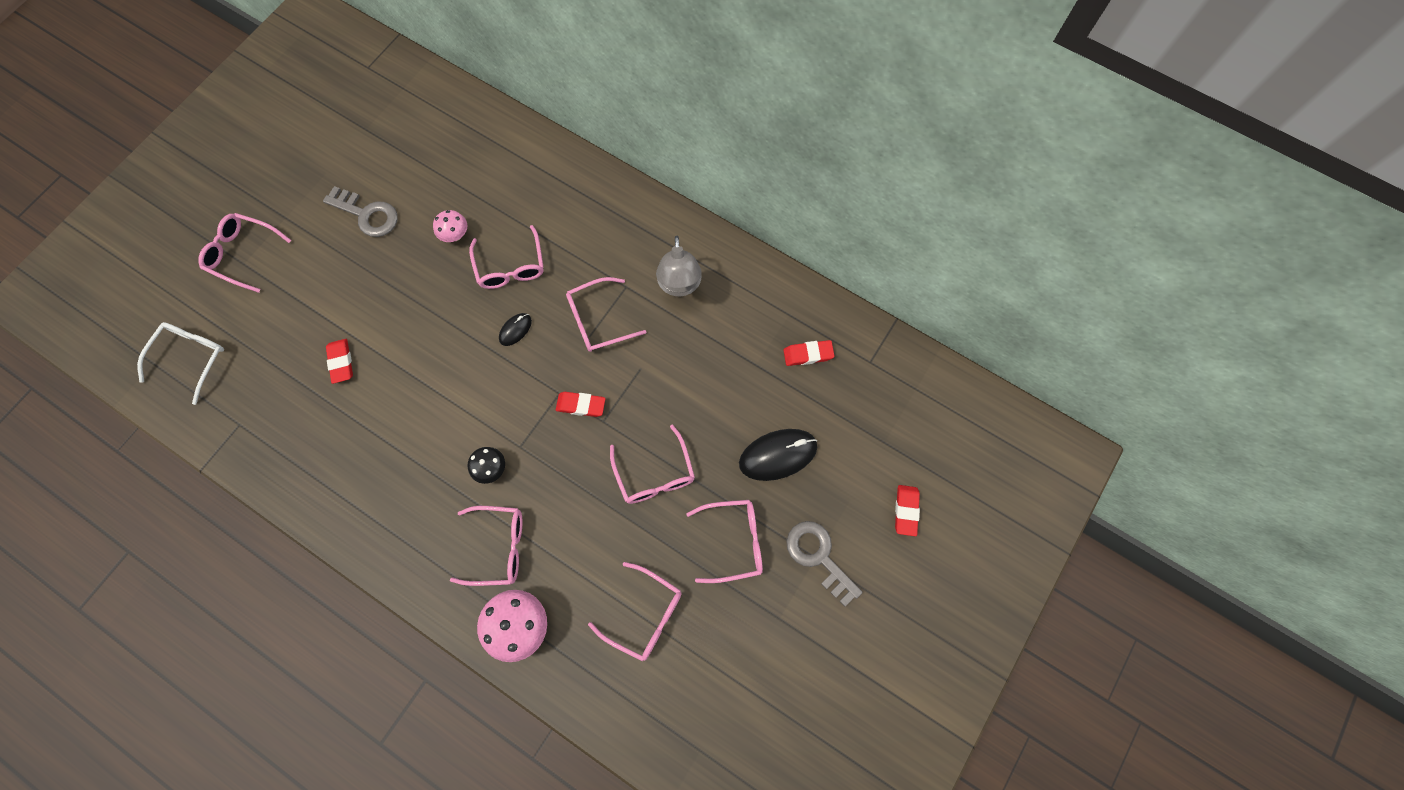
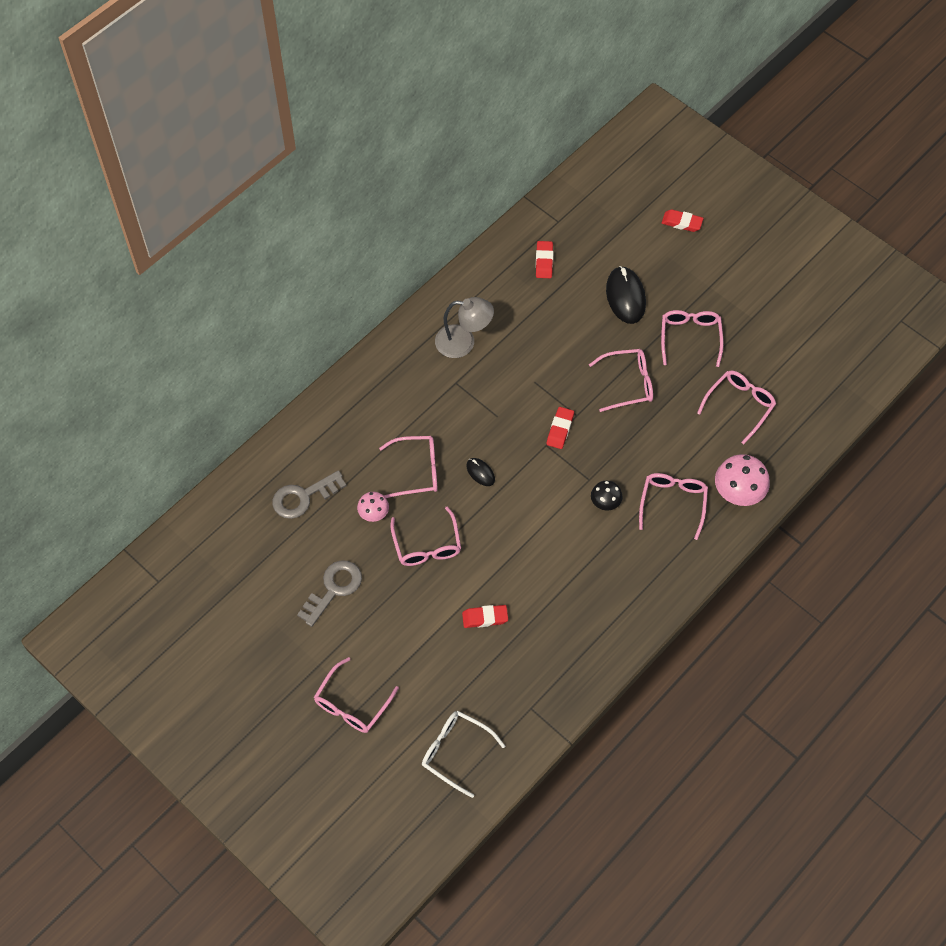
camera: 80 degrees left, 10 degrees down
(598, 320) = (484, 407): pink glasses -> pink glasses (427, 545)
(818, 557) = (709, 284): grey key -> grey key (303, 497)

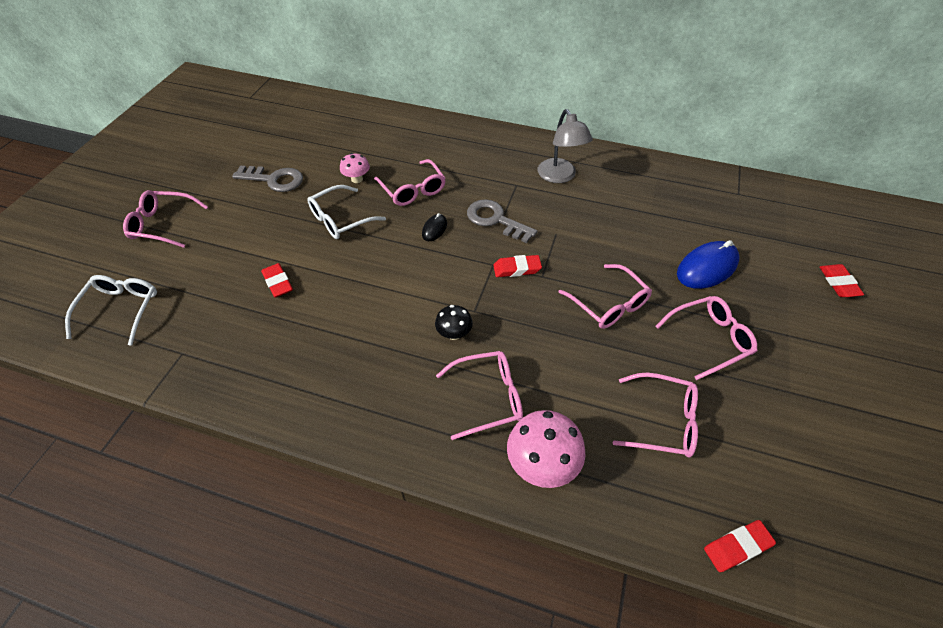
camera: 65 degrees right, 10 degrees down
(303, 497) = (353, 138): grey key -> grey key (495, 220)
(427, 545) = (340, 219): pink glasses -> white glasses
(544, 261) = (687, 198): red eraser -> red eraser (737, 547)
(625, 297) = (706, 268): black mouse -> blue mouse

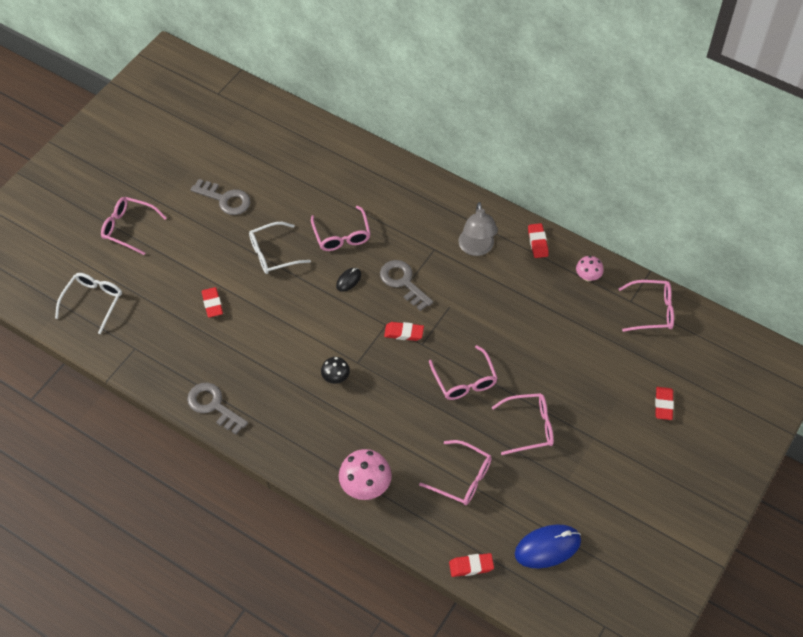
camera: 15 degrees right, 5 degrees up
(301, 403) = (213, 406): none -> grey key
(357, 179) = (296, 213): pink mushroom -> pink mushroom (588, 276)
(488, 397) = (345, 432): pink glasses -> pink glasses (652, 311)
(618, 161) = (537, 242): none -> red eraser
(706, 268) = (561, 367): blue mouse -> blue mouse (547, 547)

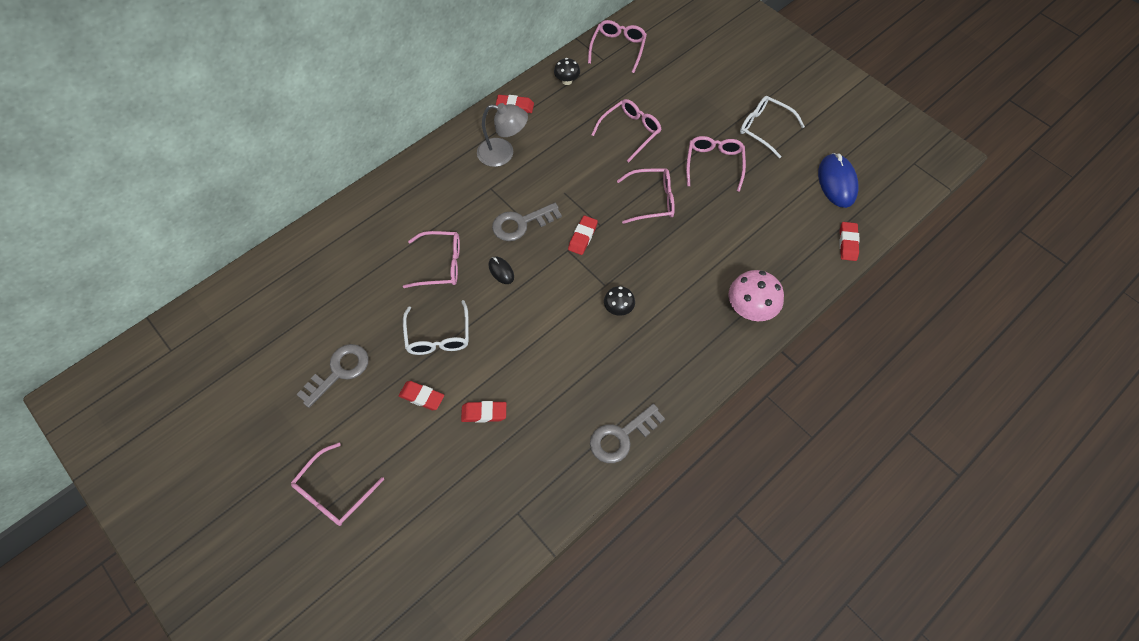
camera: 75 degrees left, 5 degrees up
(93, 302) = (431, 554): white glasses -> white glasses (764, 128)
(462, 478) = (757, 228): pink glasses -> pink glasses (630, 132)
(588, 276) = (567, 81): pink mushroom -> black mushroom
(663, 405) = (714, 68): red eraser -> red eraser (422, 397)

